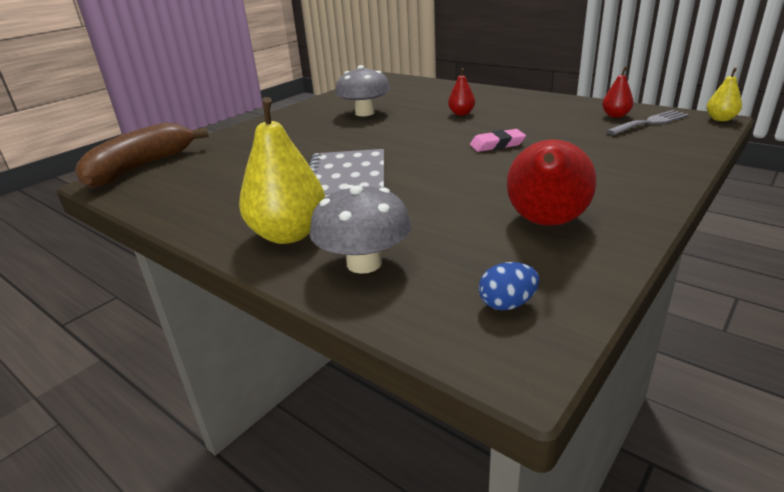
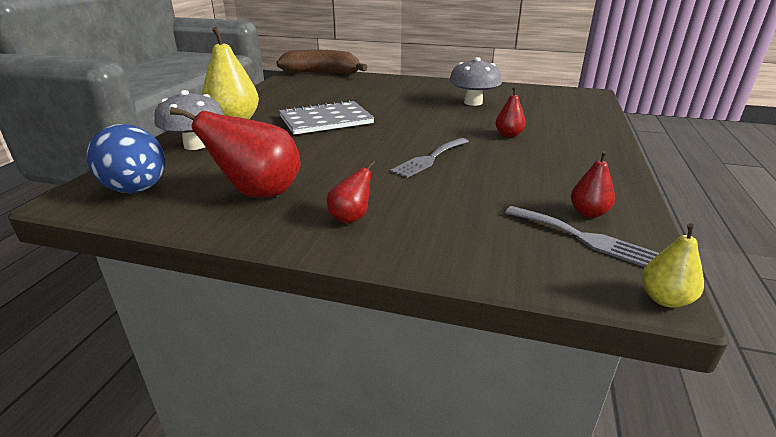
camera: 65 degrees right, 0 degrees up
(497, 145) = (429, 159): pink eraser -> grey fork
(507, 304) = (137, 190): blue egg -> blue egg, size x2.08
(612, 184) = (351, 218): none -> red pear

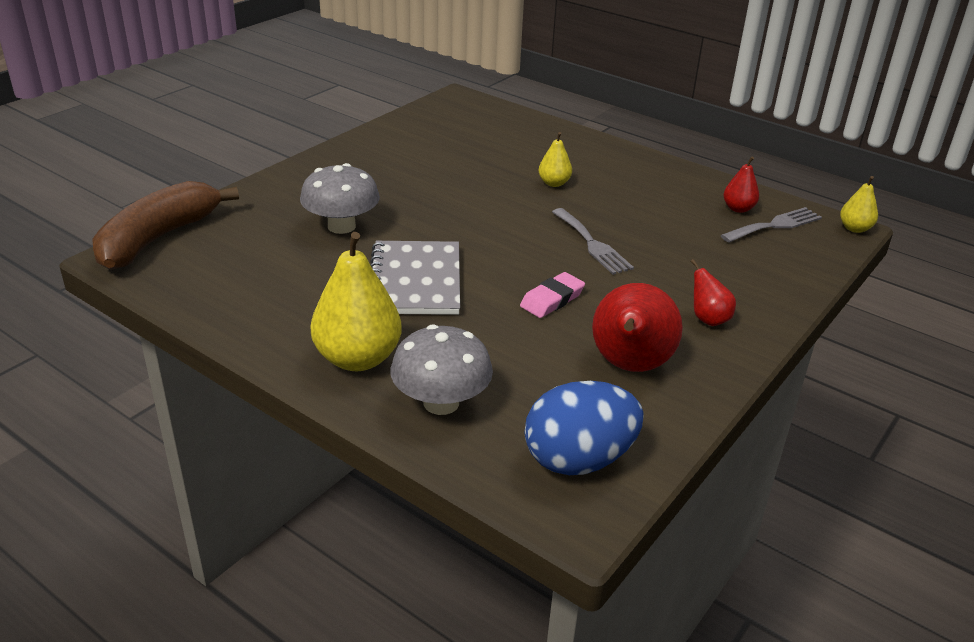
camera: 70 degrees left, 5 degrees up
(334, 157) = (552, 299): none -> pink eraser
(473, 102) = (431, 168): grey mushroom -> grey mushroom (341, 226)
(508, 135) = (554, 183): red pear -> yellow pear

